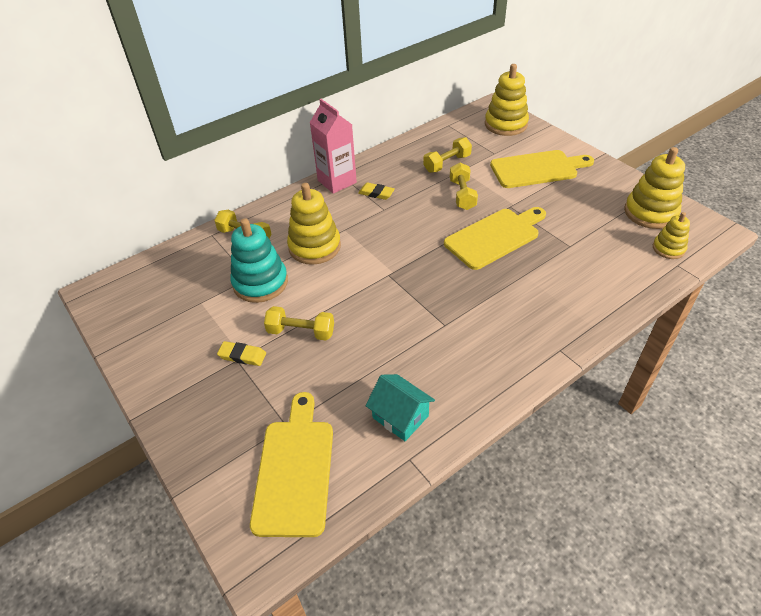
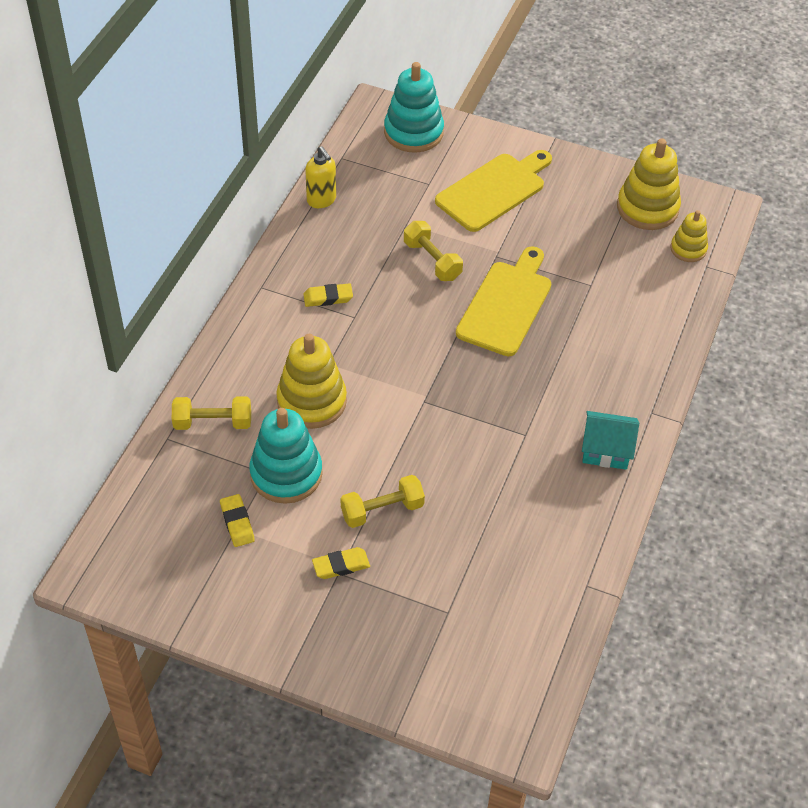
camera: 35 degrees left, 5 degrees up
(204, 299) = (237, 522): none -> yellow eraser
(295, 470) = (491, 648): yellow cutting board -> none
(337, 181) = (264, 299): pink carton -> none
(400, 417) = (550, 550): turquoise house -> turquoise house (606, 450)
(417, 142) = (321, 200): none -> yellow soap dispenser
(447, 163) = (382, 220): yellow dumbbell -> none
(506, 124) = (413, 132): yellow stacking toy -> turquoise stacking toy

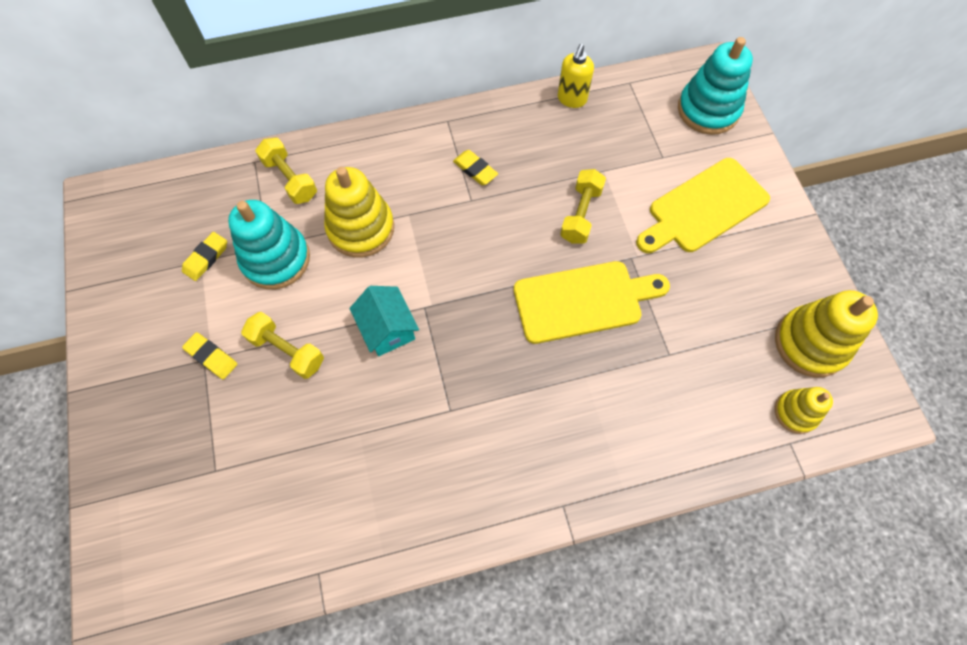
camera: 55 degrees right, 15 degrees up
(494, 190) = (703, 208): yellow cutting board -> yellow cutting board turned 135 degrees clockwise
(606, 450) = (485, 492): turquoise house -> turquoise house (387, 329)

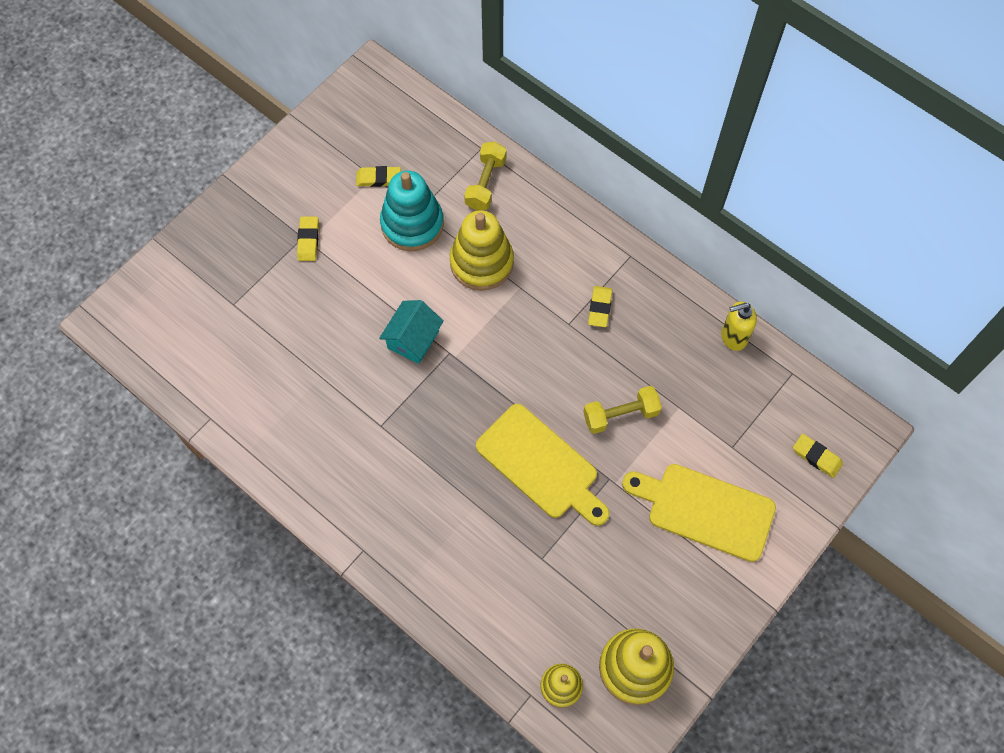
camera: 55 degrees right, 0 degrees up
(287, 350) = (348, 285): yellow dumbbell -> none
(708, 110) = (816, 457): turquoise stacking toy -> yellow eraser

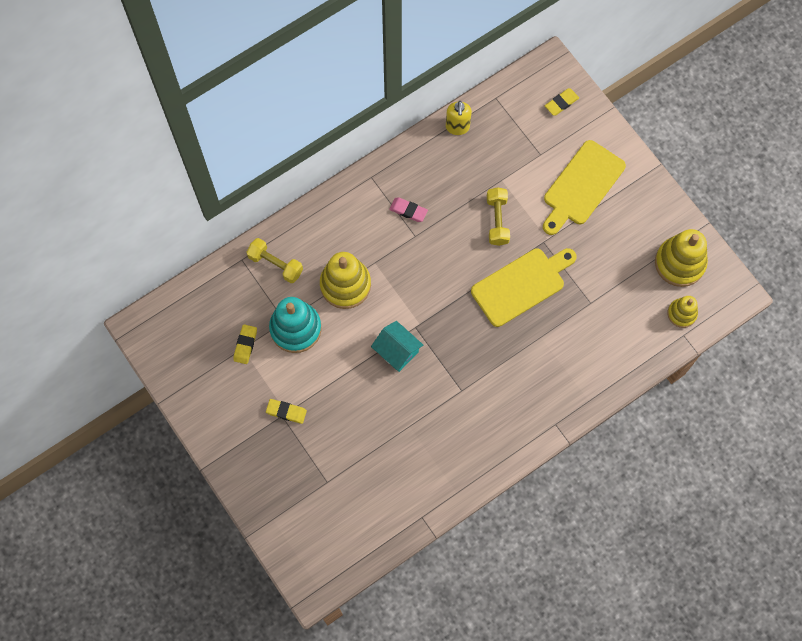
camera: 75 degrees left, 5 degrees up
(599, 308) = (408, 211): yellow eraser -> pink eraser

